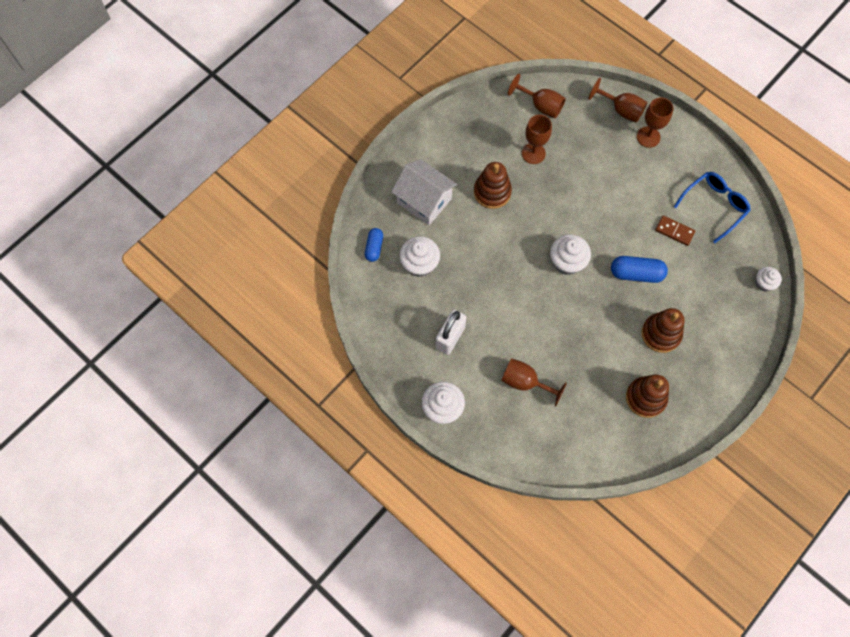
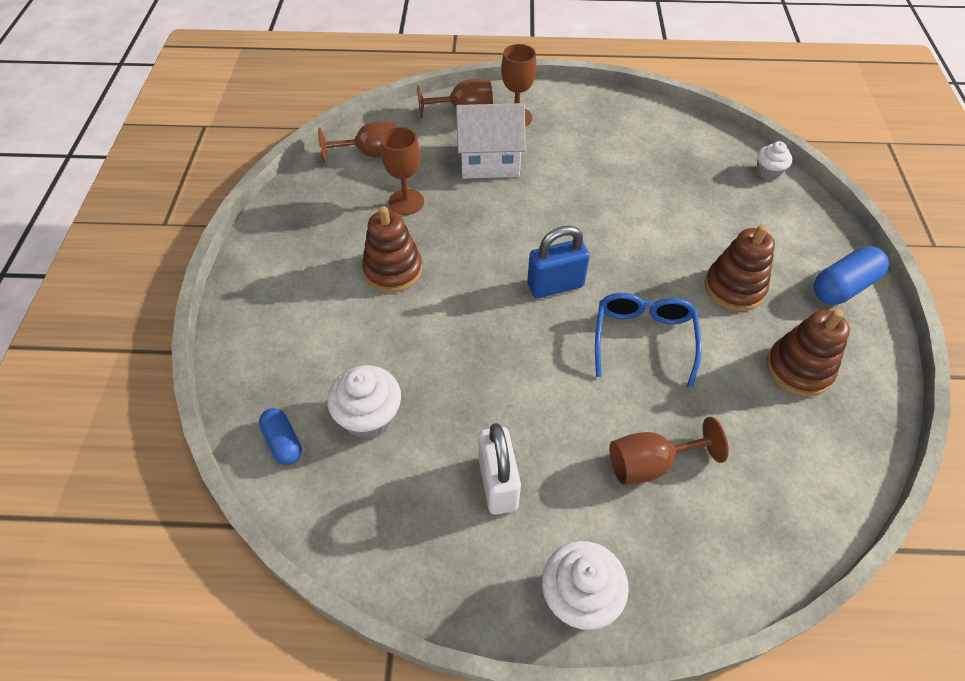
camera: 40 degrees left, 15 degrees down
(424, 201) = (310, 335): white house -> white house (489, 160)
(567, 262) = (555, 285): white cupcake -> blue padlock
(636, 273) = (641, 246): blue capsule -> blue capsule (843, 286)
(674, 231) = (633, 181): brown domino -> none
(714, 206) = (645, 136): blue glasses -> blue glasses (643, 338)

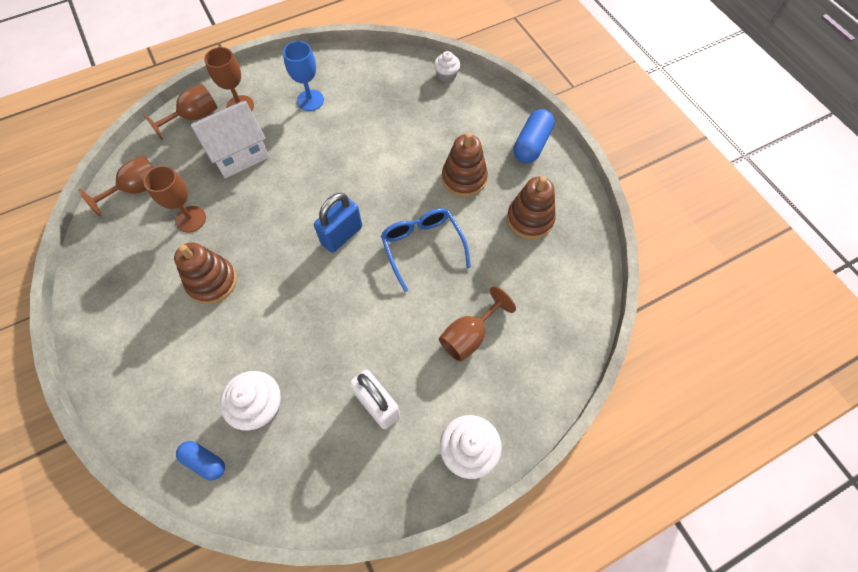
camera: 30 degrees left, 10 degrees up
(594, 139) = (310, 100): none -> blue goblet

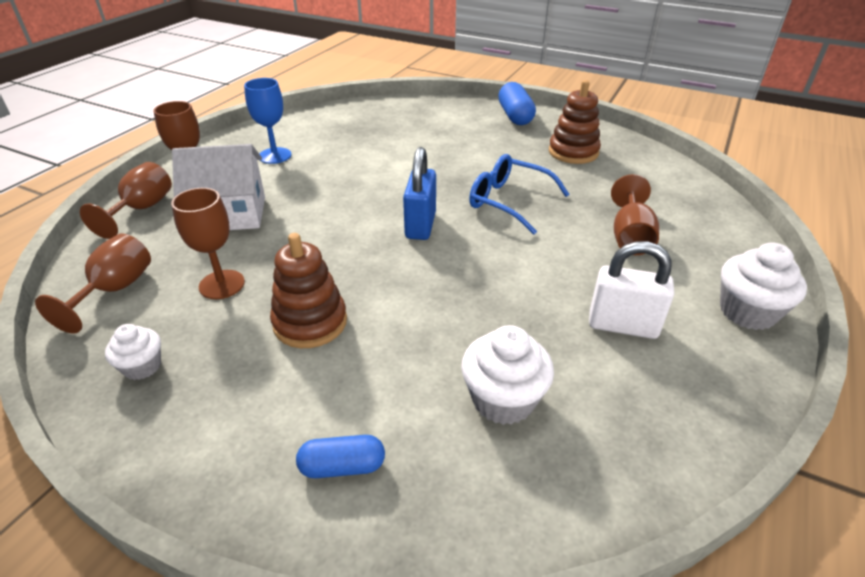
camera: 35 degrees left, 25 degrees down
(204, 461) = (501, 498): blue capsule -> blue capsule (342, 466)
(238, 153) = (230, 214): white house -> white house turned 60 degrees clockwise
(446, 75) = (392, 104): white cupcake -> white cupcake (142, 366)
(464, 178) = (487, 150): brown stacking toy -> none

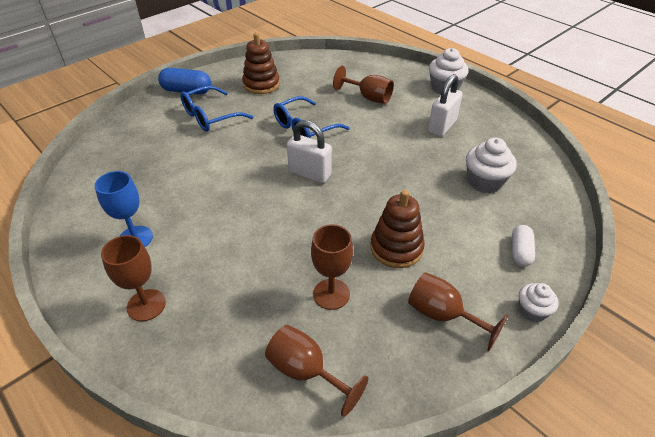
camera: 70 degrees left, 5 degrees up
(142, 209) = (169, 352): brown goblet -> brown goblet (443, 315)
(142, 366) = (414, 348): white cupcake -> white cupcake (532, 311)
(230, 214) = (226, 281): white house -> none
(342, 466) = (520, 252): blue capsule -> white capsule
(420, 225) = (309, 174): blue padlock -> white padlock
(480, 140) = (210, 117): none -> blue glasses

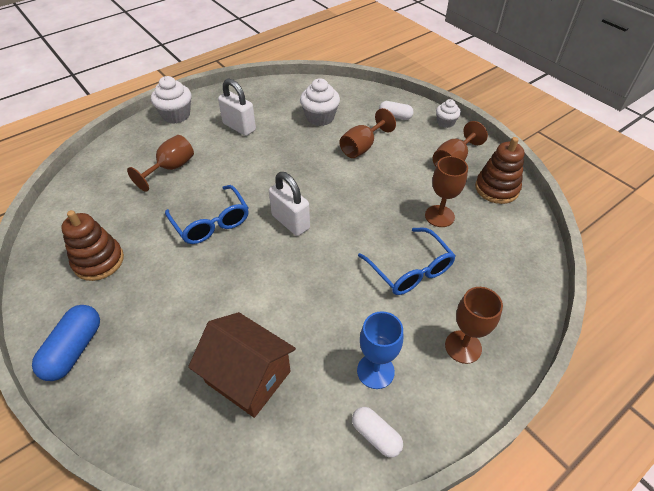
camera: 85 degrees left, 5 degrees up
(78, 240) = (376, 435): none -> white capsule
(148, 166) = (248, 377): none -> brown house
(210, 117) = (155, 315): blue glasses -> blue glasses (410, 270)
(306, 371) = (510, 234): brown goblet -> brown goblet (362, 147)
(309, 174) = (290, 222): white padlock -> white padlock turned 75 degrees counterclockwise
(396, 248) = (391, 175): brown stacking toy -> brown stacking toy (496, 189)

